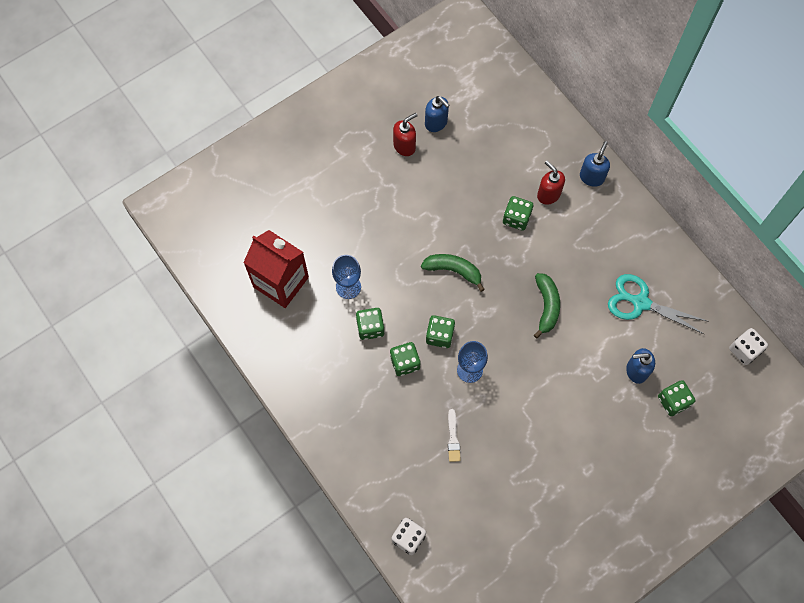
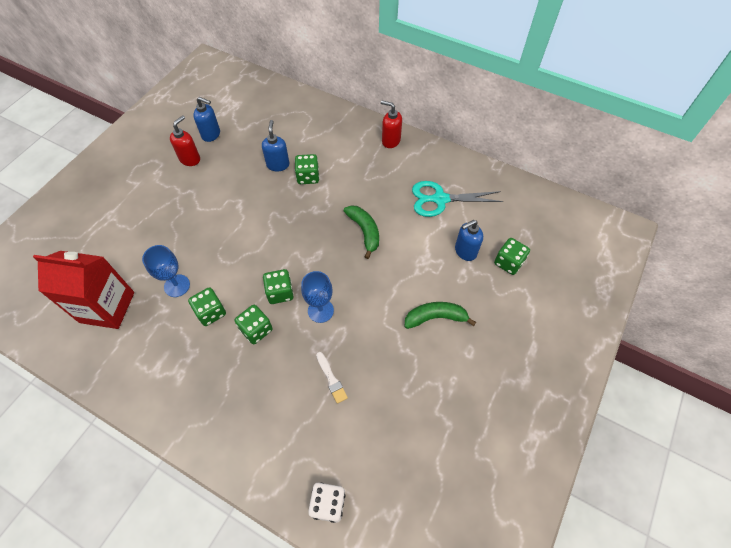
camera: 25 degrees left, 10 degrees down
(453, 270) = (270, 235): green banana -> green banana (435, 317)
(548, 194) = (326, 151): red soap dispenser -> red soap dispenser (390, 141)
(591, 177) = (355, 128): blue soap dispenser -> blue soap dispenser (278, 164)
(744, 350) = (539, 201): white dice -> none

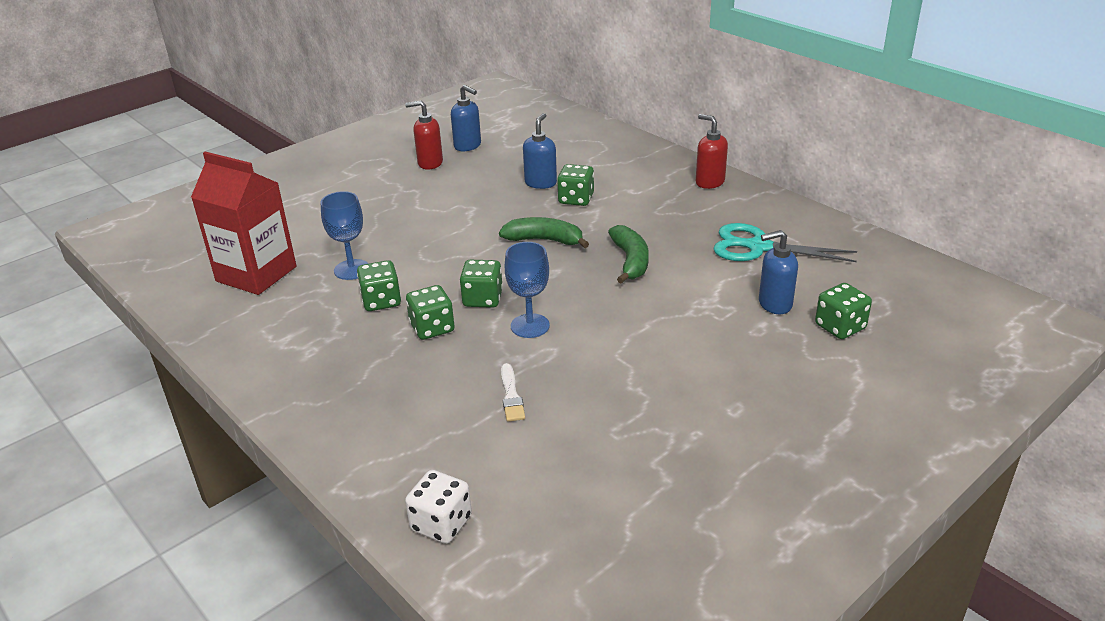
camera: 20 degrees right, 25 degrees down
(190, 159) = (430, 163): red soap dispenser -> red soap dispenser turned 135 degrees counterclockwise
(435, 317) = (697, 363): green banana -> green banana (544, 240)

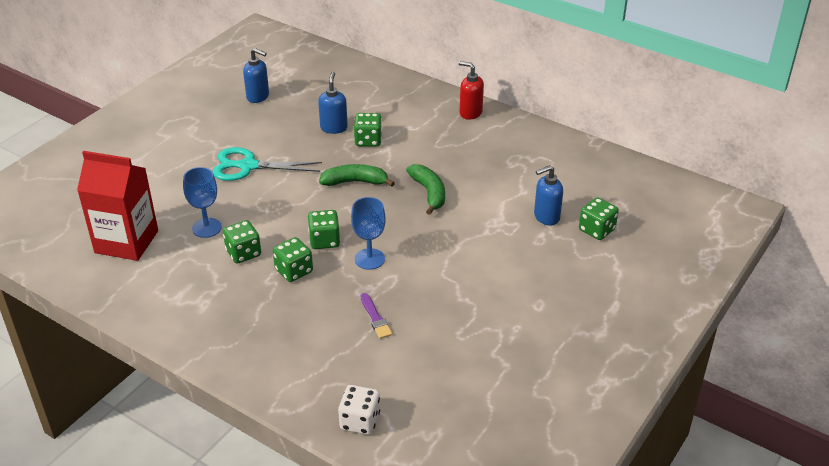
camera: 15 degrees left, 5 degrees up
(430, 163) = (231, 117): red soap dispenser -> none
(511, 396) = (375, 318): white brush -> purple brush
(758, 247) = (523, 169): turquoise scissors -> turquoise scissors (248, 166)

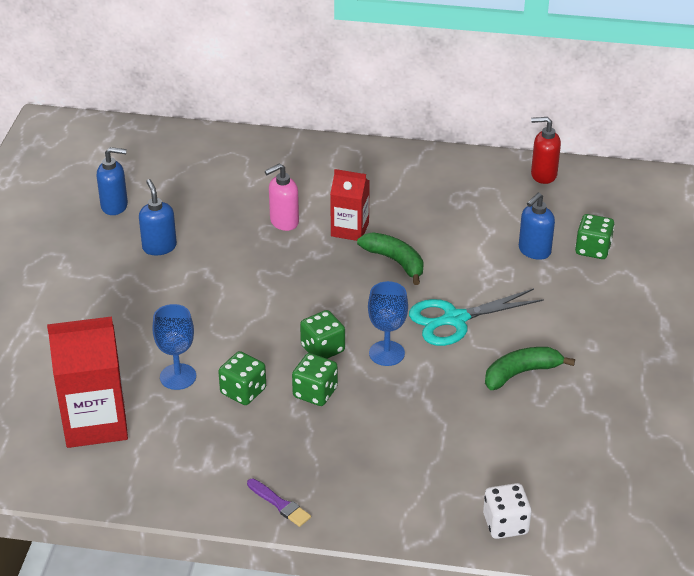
camera: 25 degrees left, 0 degrees up
(248, 166) = (169, 291): turquoise scissors -> turquoise scissors (455, 319)
(334, 128) = (233, 218): blue soap dispenser -> blue soap dispenser (159, 247)
(355, 182) = (306, 273): green banana -> green banana (521, 373)
(368, 140) = (284, 222): green dice -> pink soap dispenser
(375, 318) = (441, 414): purple brush -> purple brush (280, 504)
(413, 159) = (350, 229): none -> red carton
(470, 113) = (372, 159): red soap dispenser -> red soap dispenser (543, 175)

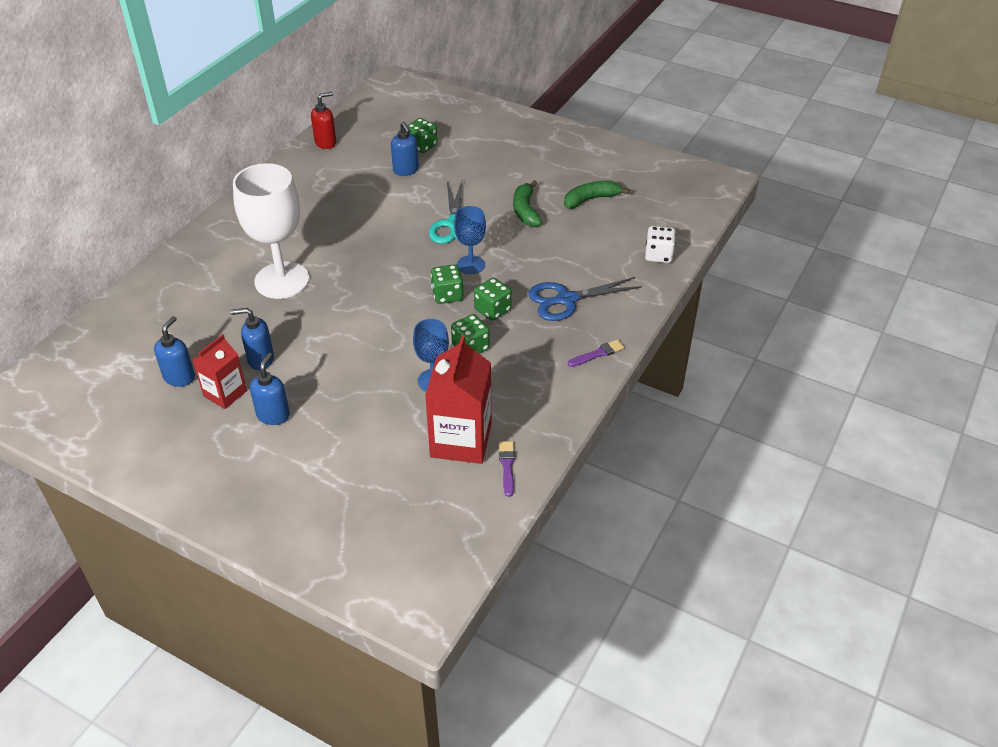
camera: 70 degrees left, 5 degrees up
(69, 469) = (507, 466): none -> purple brush
(86, 280) = (273, 415): none -> blue soap dispenser
(284, 222) = (282, 280): pink soap dispenser -> white goblet
(350, 229) = (318, 248): red carton -> red carton (225, 393)
(366, 453) = (566, 300): none -> blue scissors
(395, 261) = (372, 235): green banana -> green banana (590, 199)
(543, 175) = (326, 143): red soap dispenser -> red soap dispenser turned 150 degrees counterclockwise

